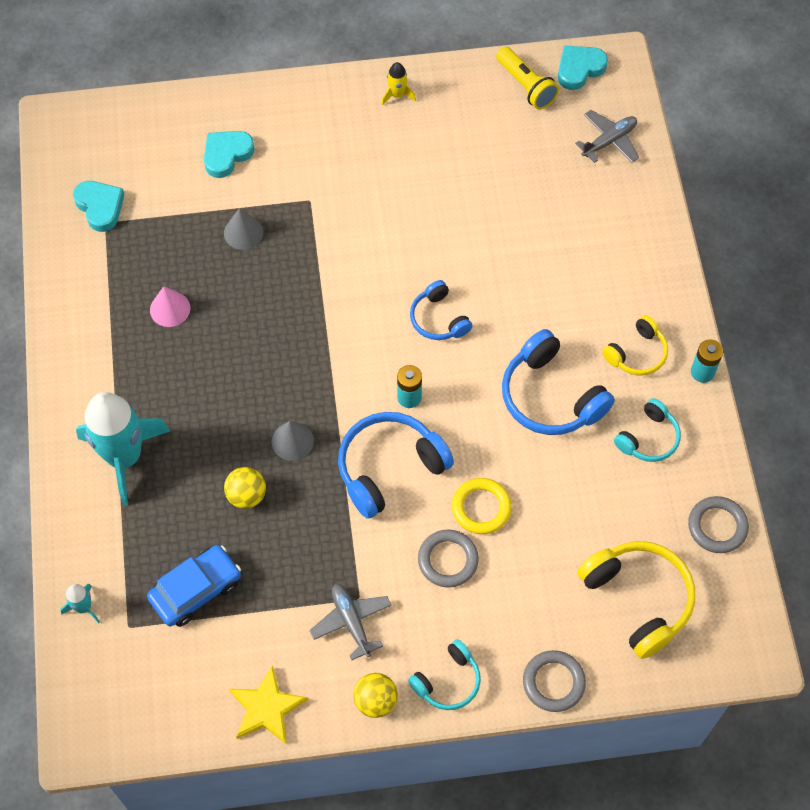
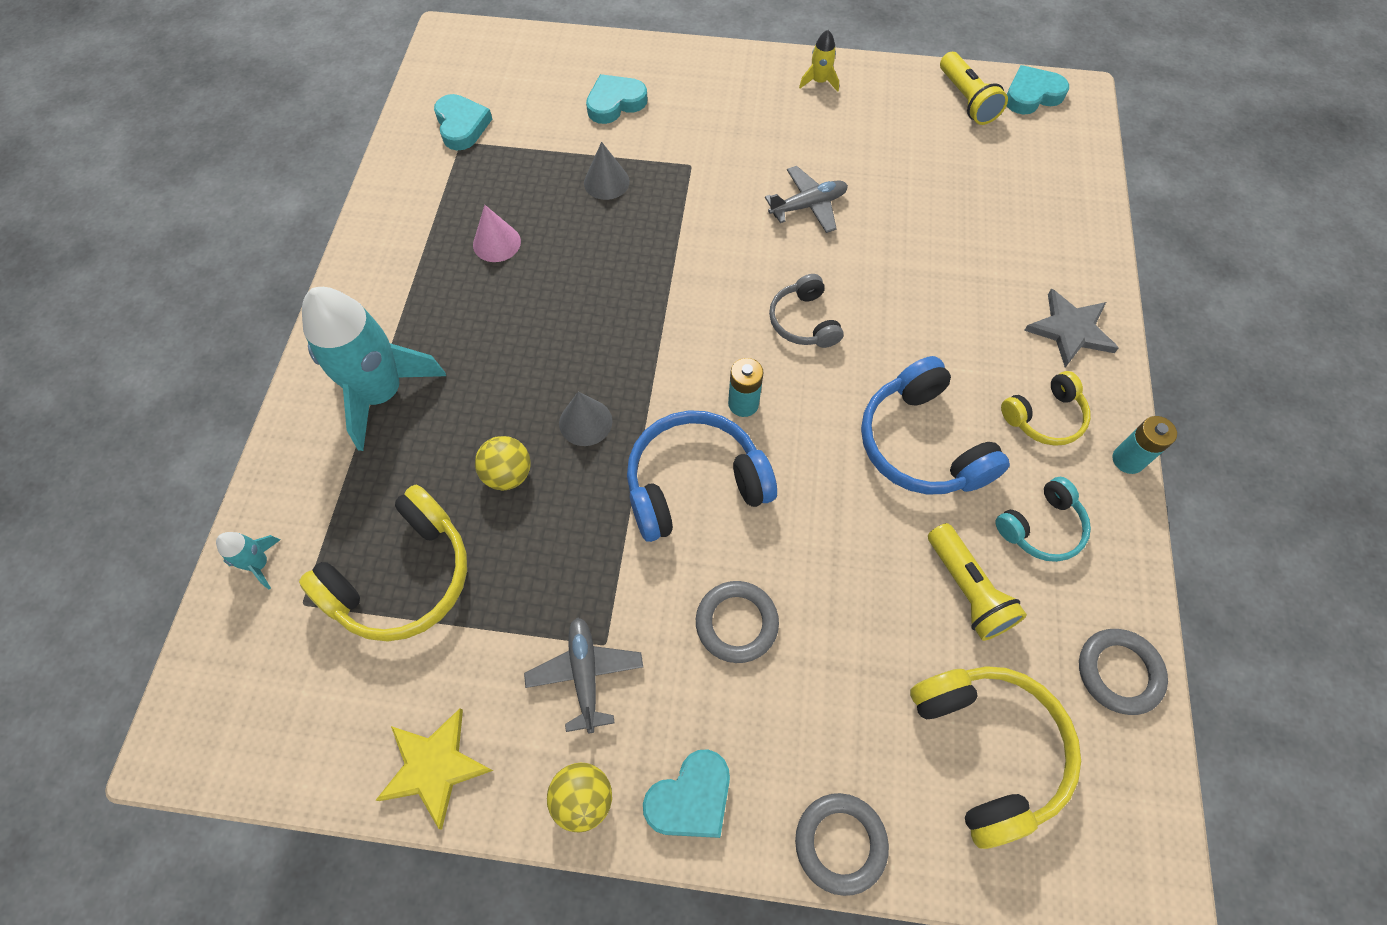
camera: 15 degrees right, 0 degrees up
(196, 590) = (403, 578): blue car -> yellow headphones
(438, 319) = (803, 321): blue headphones -> grey headphones
(448, 681) = (691, 798): turquoise headphones -> turquoise heart
(481, 508) = (798, 564): yellow ring -> none
(604, 496) = (967, 590): none -> yellow flashlight
(609, 141) = (1053, 173): grey plane -> grey plane (808, 206)
(644, 278) = (1070, 330): none -> grey star

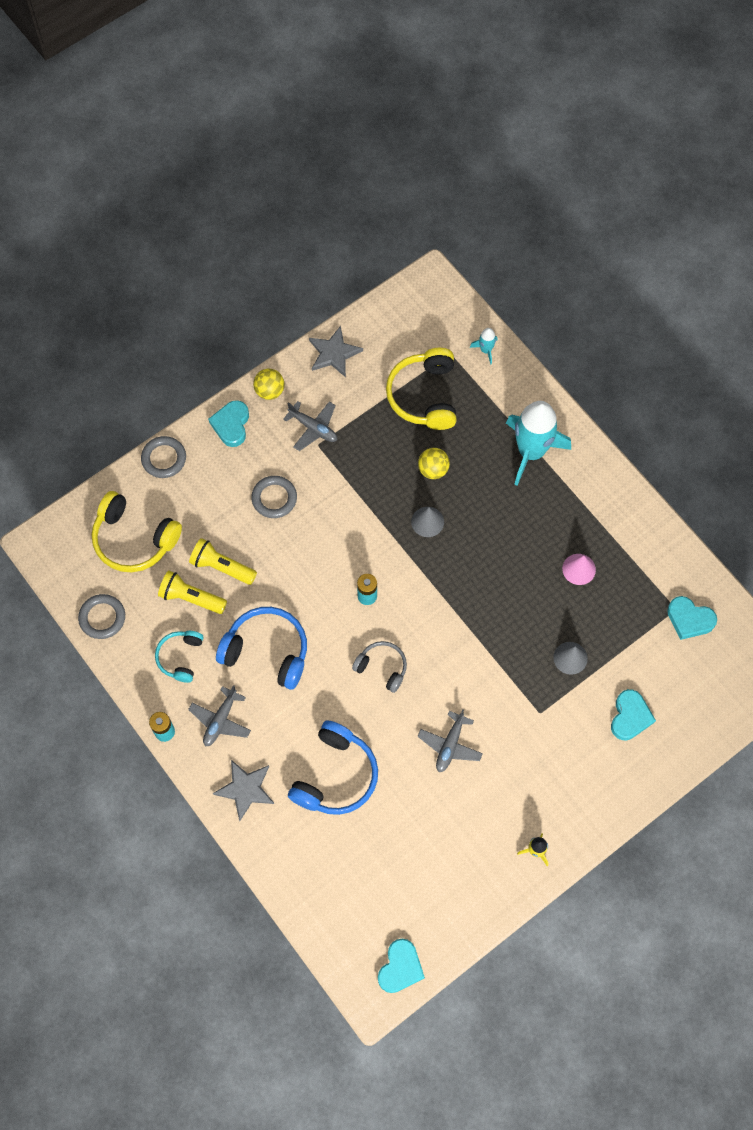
camera: 135 degrees right, 5 degrees up
(434, 766) = (334, 353): yellow star -> grey star
(694, 483) = (350, 538): blue headphones -> blue headphones (336, 776)
(966, 100) = (435, 922): yellow flashlight -> yellow flashlight (222, 567)
(1044, 417) = (220, 720): yellow headphones -> grey plane

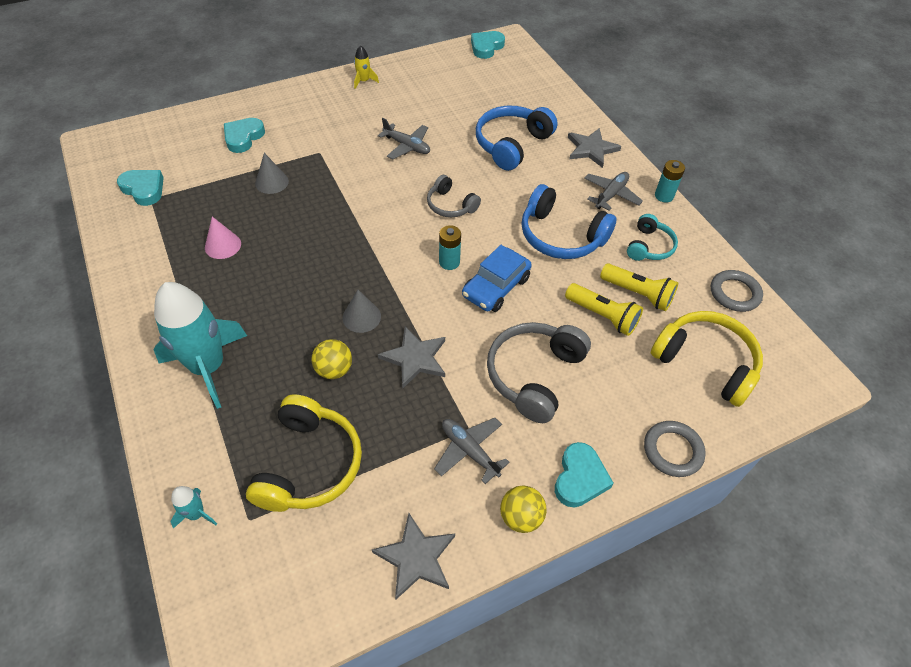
camera: 170 degrees left, 15 degrees down
(274, 498) = (534, 375): grey ring -> grey headphones
(319, 577) = (496, 287): none -> blue car
(372, 493) = (415, 358): none -> grey star
(450, 745) = (407, 146): grey plane -> grey plane turned 90 degrees clockwise

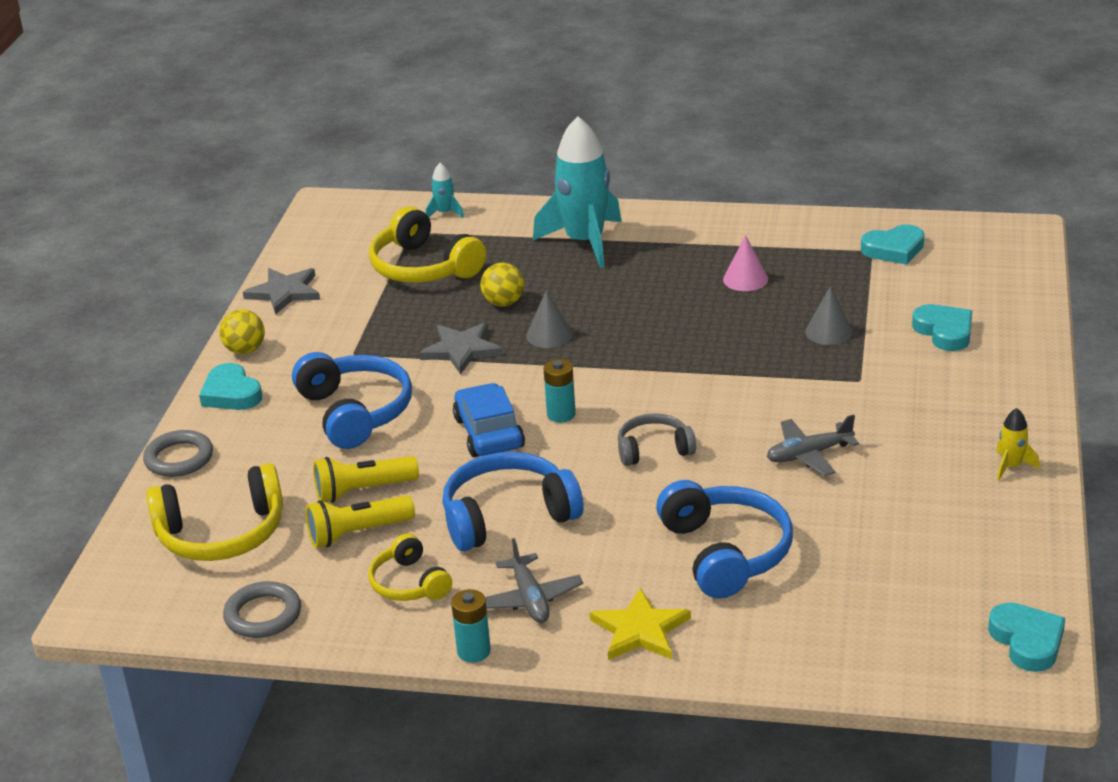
camera: 130 degrees right, 20 degrees down
(469, 451) = (332, 346): grey plane -> none
(534, 375) = (355, 412): grey headphones -> blue headphones
(591, 149) = (640, 630): grey star -> yellow star
(649, 246) = (409, 583): turquoise headphones -> yellow headphones

